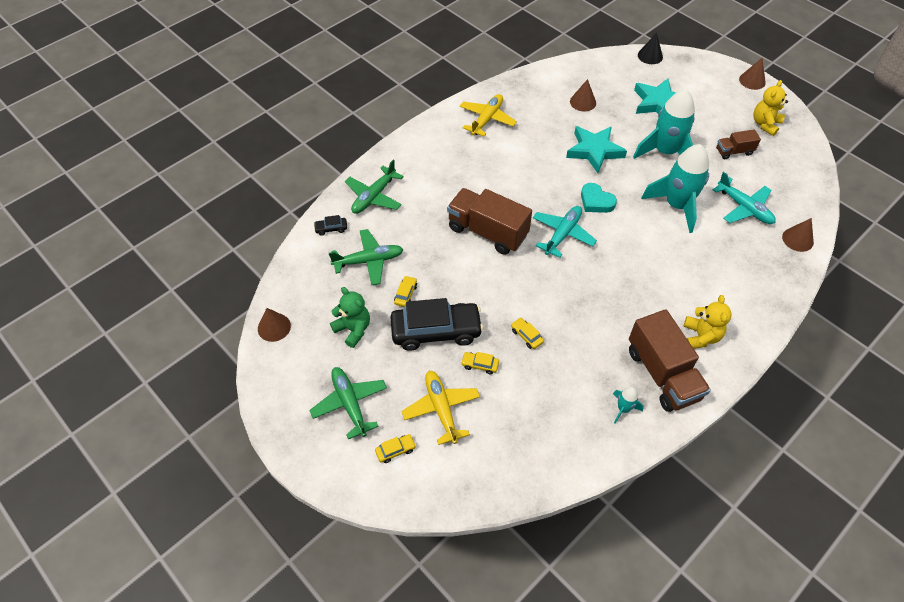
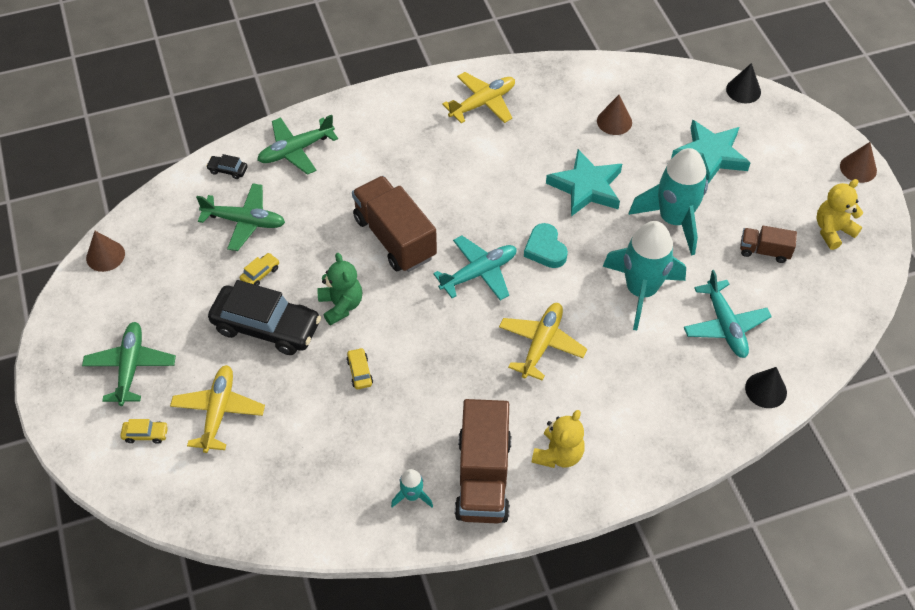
camera: 25 degrees right, 0 degrees up
(353, 329) = (182, 290): green teddy bear -> green teddy bear (341, 305)
(480, 365) = (289, 382): yellow car -> none
(637, 266) = (541, 344): none -> yellow plane
(797, 239) = (766, 390): brown cone -> black cone

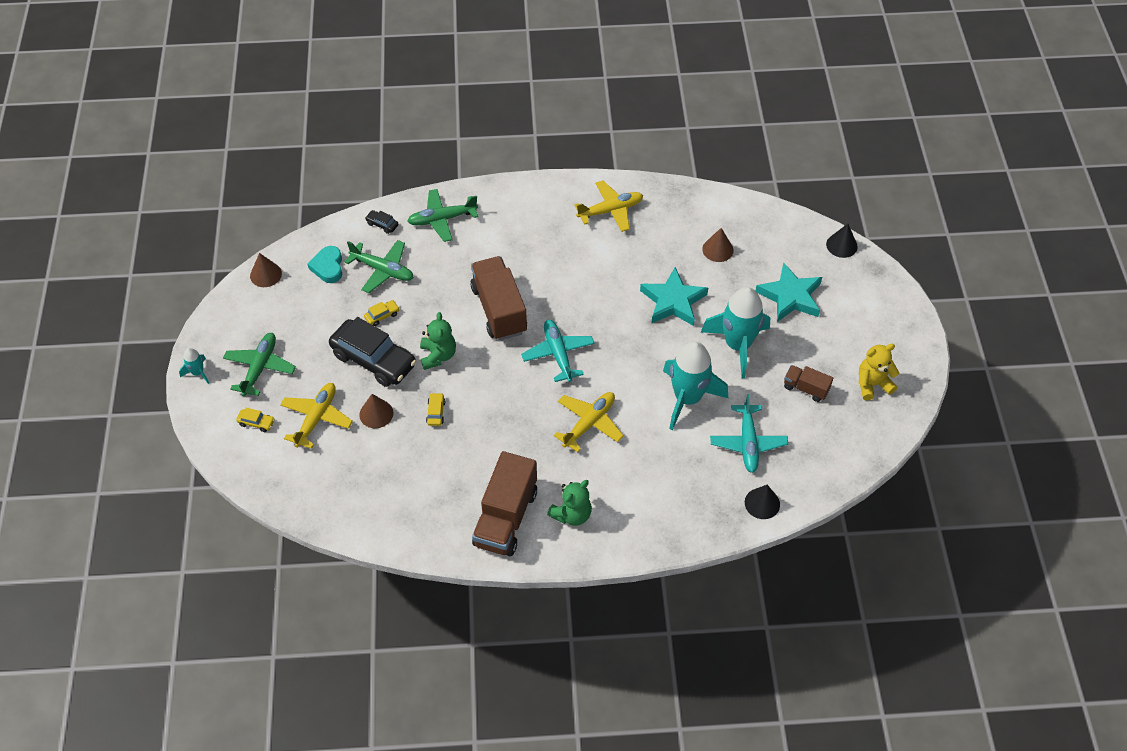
camera: 15 degrees right, 0 degrees up
(412, 496) = (445, 518): turquoise rocket -> turquoise rocket (198, 373)
(479, 273) = (558, 354): turquoise plane -> turquoise plane turned 90 degrees counterclockwise
(545, 249) = (620, 346): turquoise heart -> turquoise heart (328, 267)
(558, 454) = (572, 514): yellow teddy bear -> green teddy bear
(858, 168) = (917, 335): brown cone -> brown cone (376, 413)

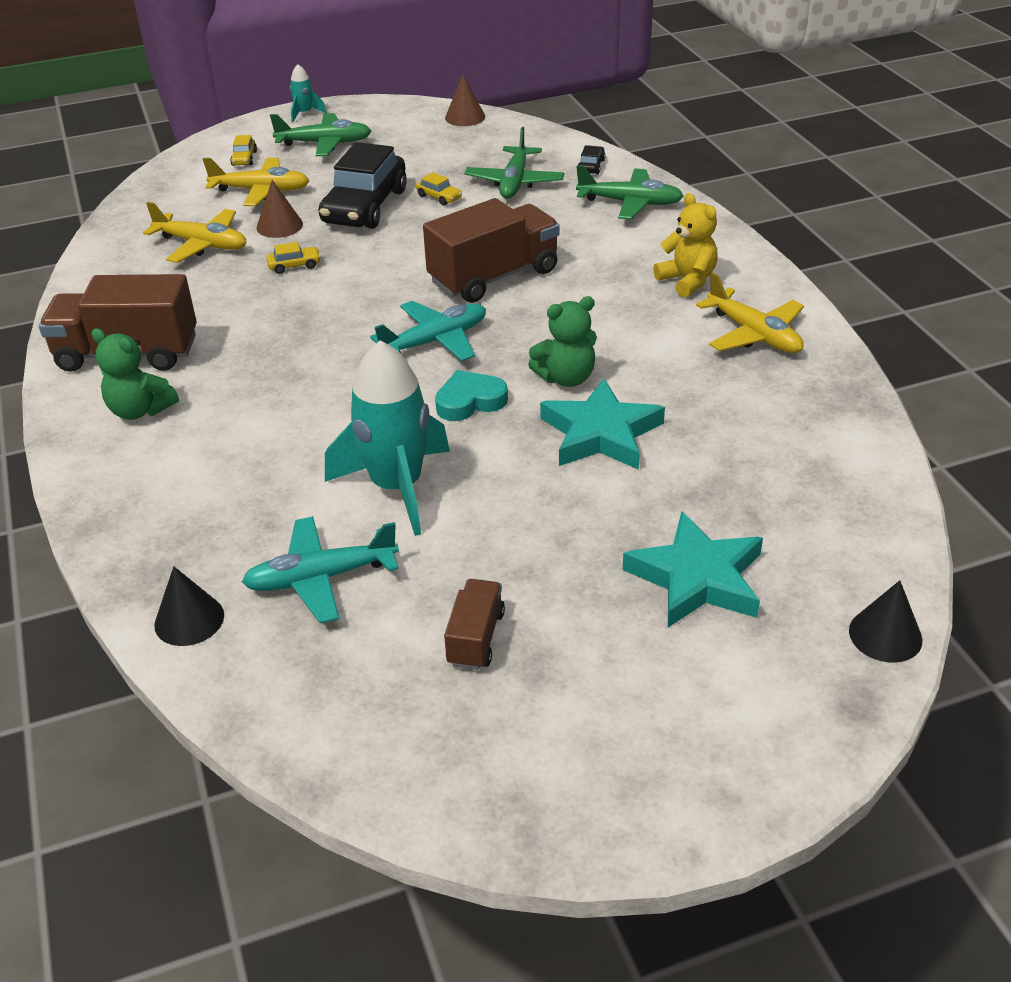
camera: 75 degrees right, 15 degrees down
(328, 267) = (498, 148): turquoise heart -> turquoise heart (470, 401)
(438, 355) = (390, 248): green teddy bear -> green teddy bear (566, 378)
(442, 219) = (630, 203): green plane -> green plane turned 135 degrees clockwise
(589, 423) = (313, 394): yellow plane -> yellow plane (202, 244)
(717, 249) = (751, 463): brown cone -> none
(737, 345) = (541, 527): turquoise rocket -> none
(872, 384) = (528, 746): yellow teddy bear -> yellow teddy bear (687, 281)

